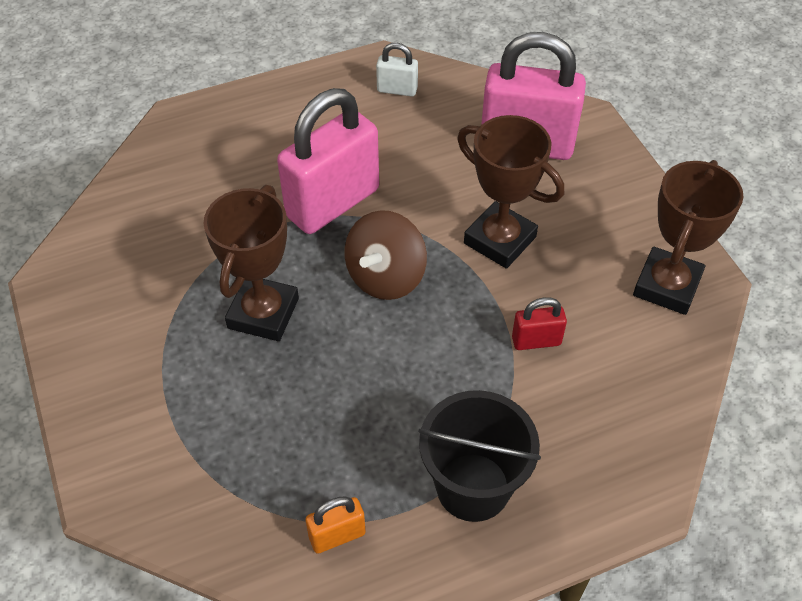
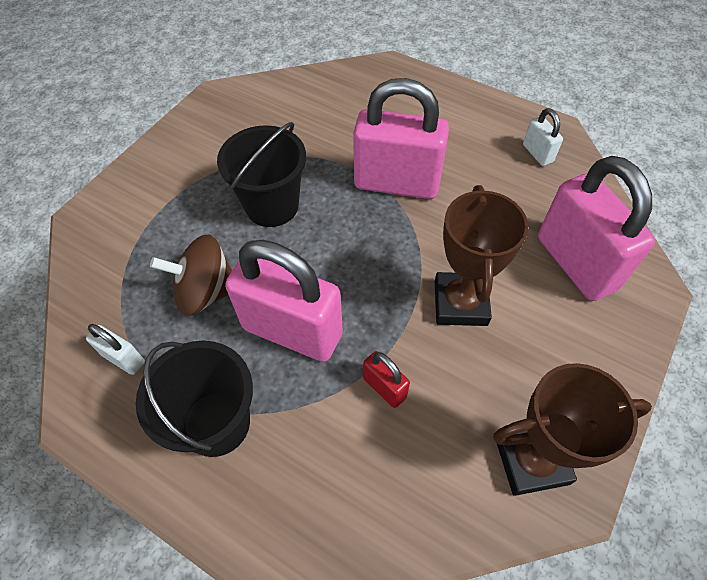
camera: 55 degrees right, 5 degrees up
(263, 313) = (272, 206): brown trophy -> black bucket
(337, 535) = (124, 358): orange padlock -> white padlock
(386, 277) = (360, 253): brown spinning top -> brown spinning top (206, 292)
(425, 376) = (292, 331): none -> pink padlock

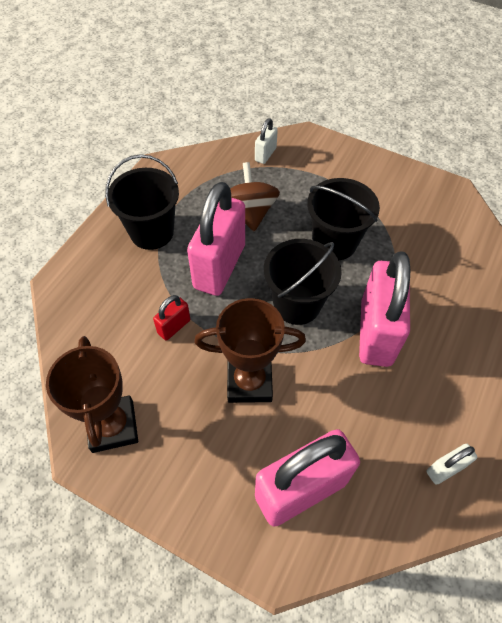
camera: 85 degrees right, 0 degrees up
(124, 358) = (197, 179): white padlock -> white padlock (265, 154)
(357, 250) = (297, 304): none -> black bucket

